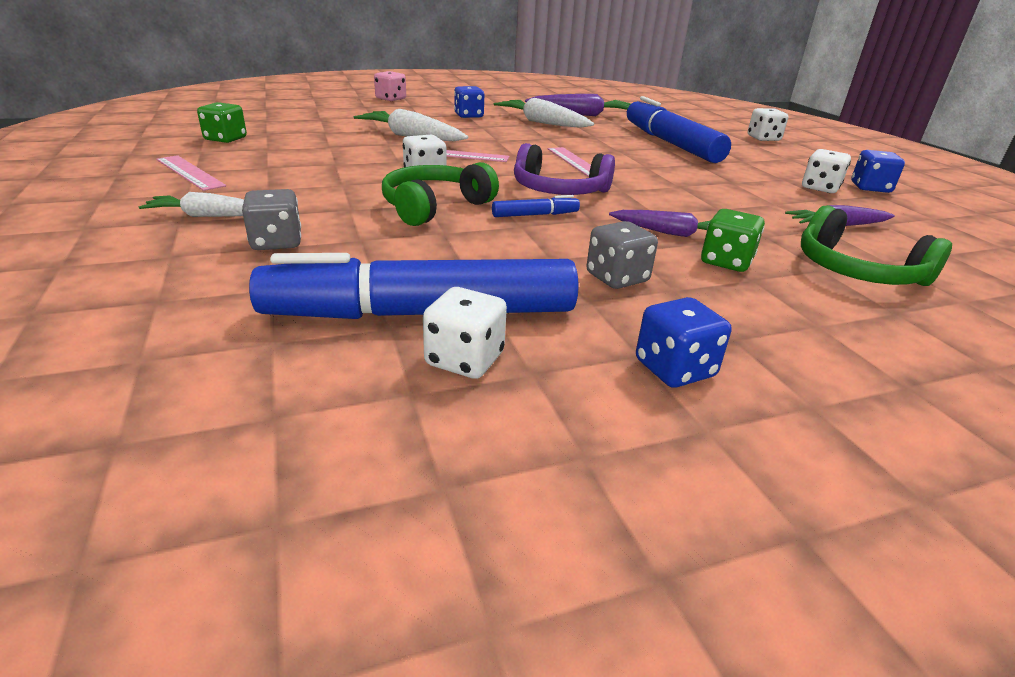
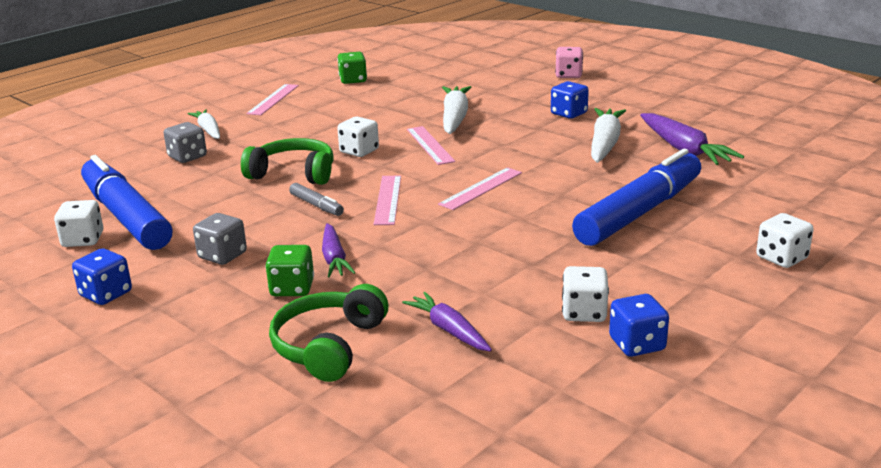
camera: 65 degrees right, 5 degrees down
(535, 215) = (316, 205): blue marker -> grey marker
(559, 190) = (387, 199): purple headphones -> pink ruler

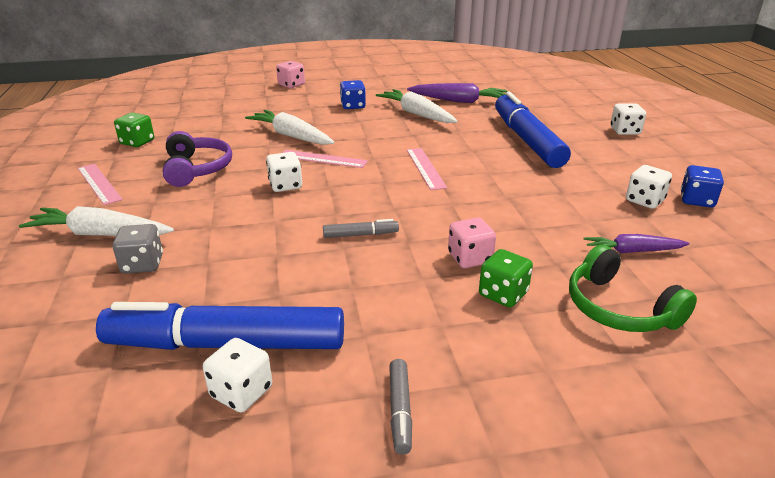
camera: 55 degrees left, 5 degrees up
(106, 294) = (400, 410): blue dice -> grey marker
(208, 130) = (101, 234): white carrot -> white carrot, size x1.55
(222, 255) = (398, 310): grey dice -> none
(293, 173) = (280, 225): green headphones -> none
(334, 258) = (470, 258): purple carrot -> pink dice
(339, 114) = (196, 169): none -> purple headphones
(387, 199) = (394, 204): pink ruler -> none

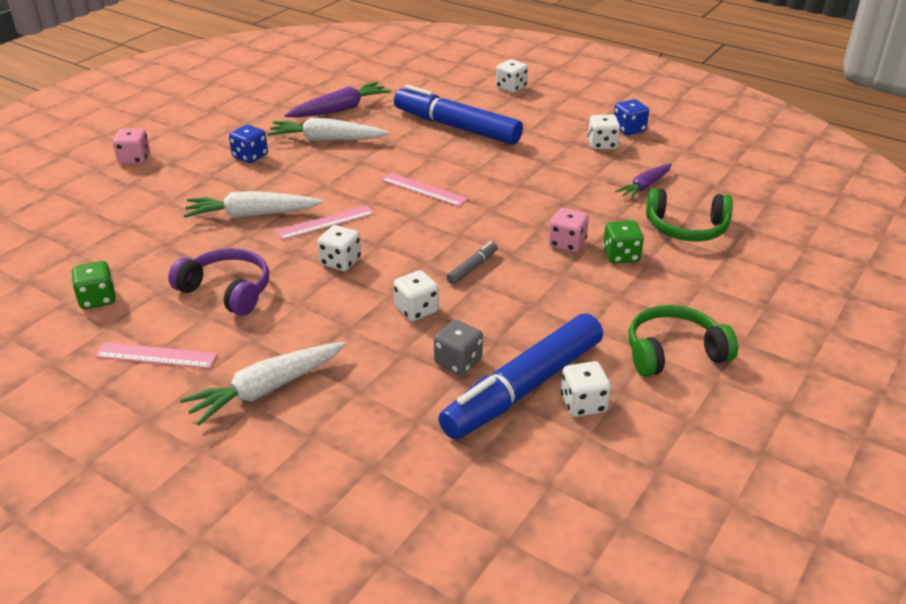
camera: 45 degrees left, 5 degrees up
(142, 264) = (357, 385): grey dice -> grey dice (458, 362)
(270, 240) = (416, 310): none -> white dice
(400, 410) = (673, 352): grey marker -> green headphones

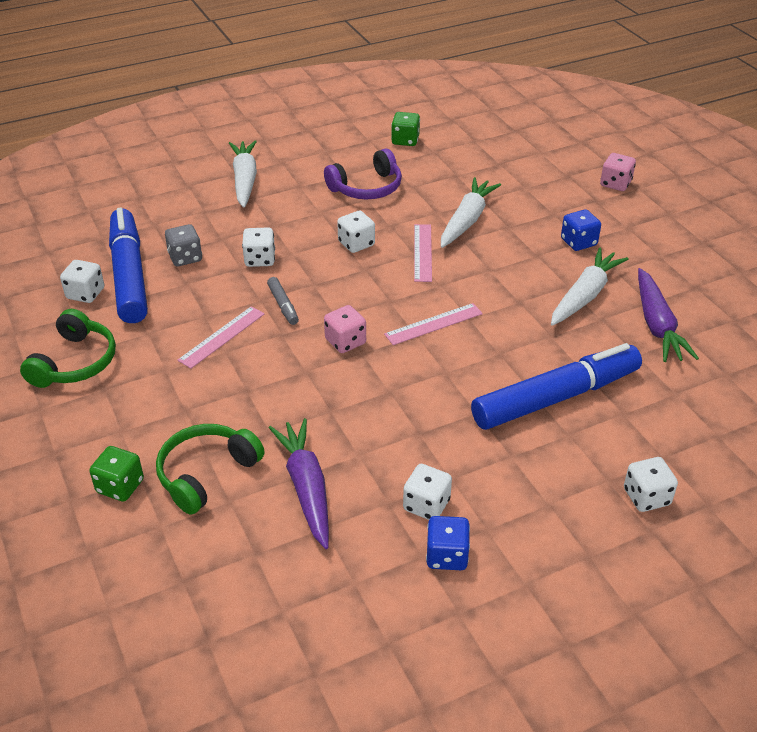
camera: 120 degrees right, 5 degrees up
(156, 355) = (320, 151): pink ruler -> pink ruler (222, 337)
(567, 243) = (263, 375): pink dice -> pink dice (345, 342)
(621, 256) = (212, 400): green dice -> green dice (120, 486)
(645, 186) = (306, 488): purple carrot -> purple carrot, size x1.55

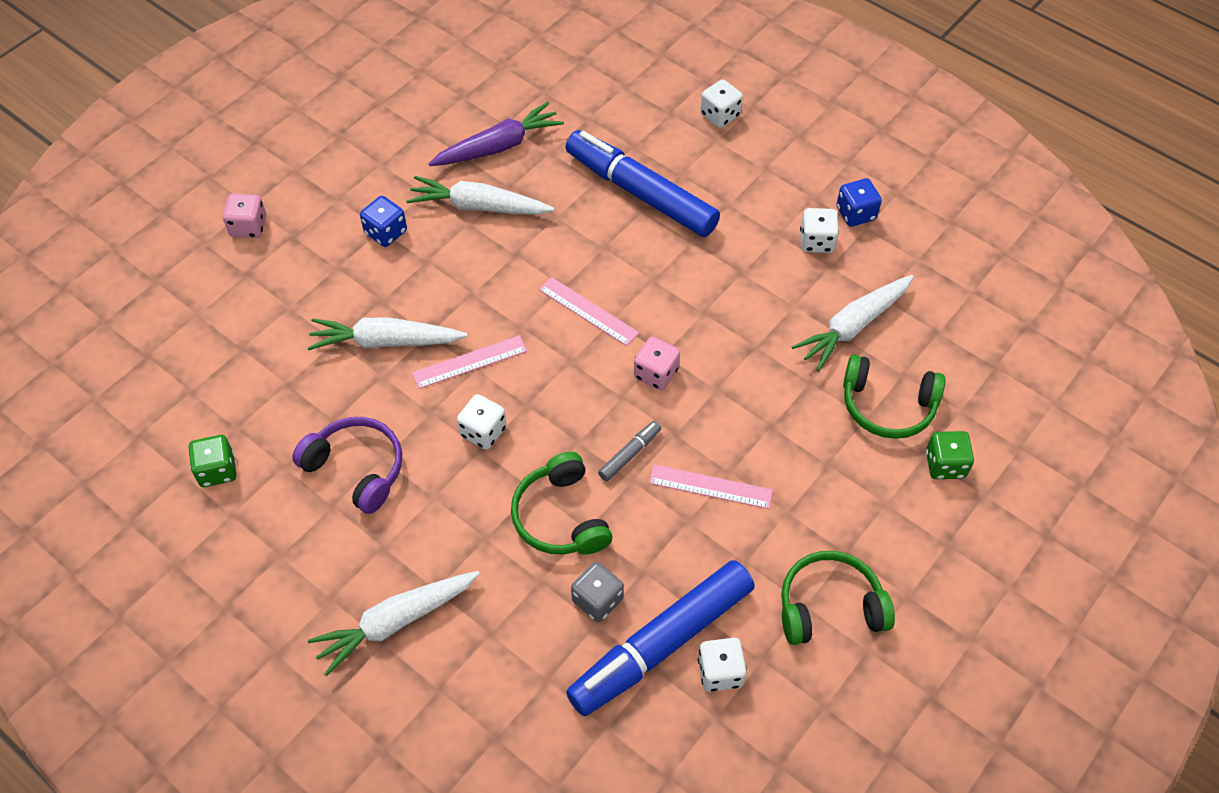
camera: 115 degrees left, 15 degrees up
(260, 259) = (561, 517): white dice -> green headphones
(306, 488) = (853, 326): purple carrot -> white carrot

